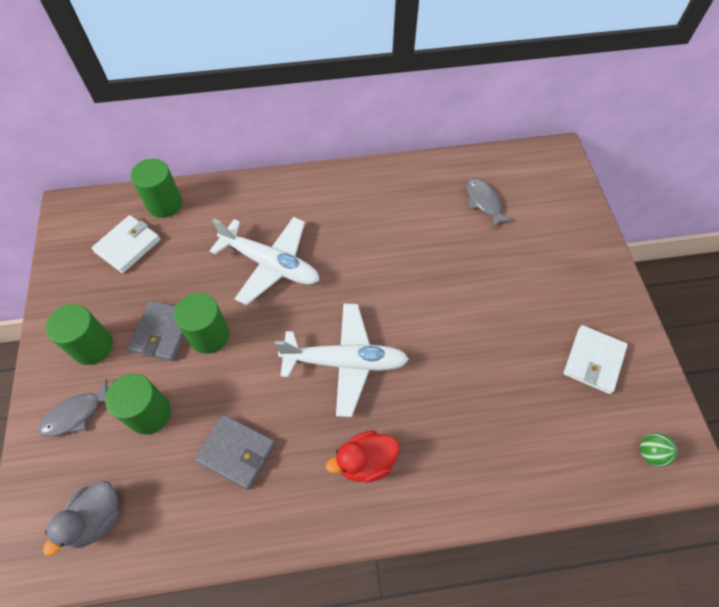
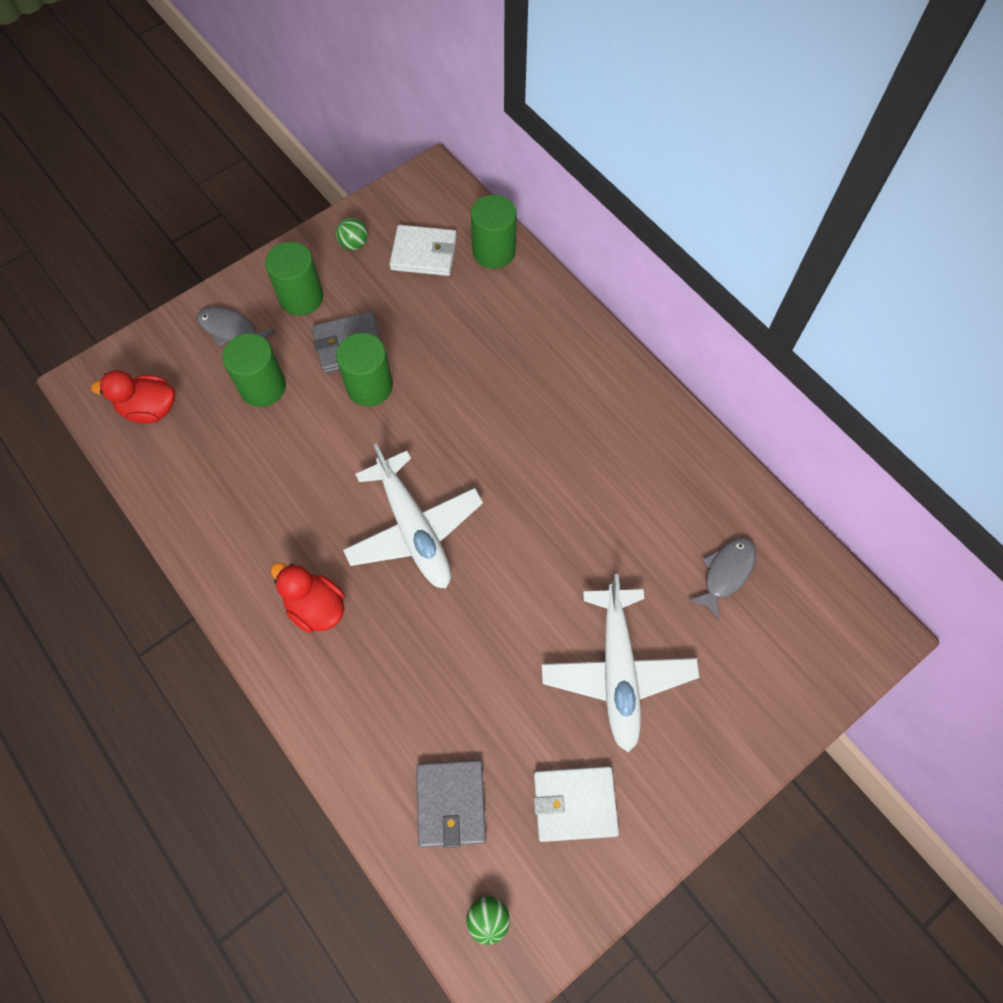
camera: 60 degrees right, 5 degrees up
(78, 287) = (354, 244): none -> green ball
(97, 519) = (150, 409): grey duck -> red duck
(236, 452) = (265, 483): grey wallet -> grey wallet (451, 803)
(271, 264) = (485, 393): white plane -> white plane (617, 671)

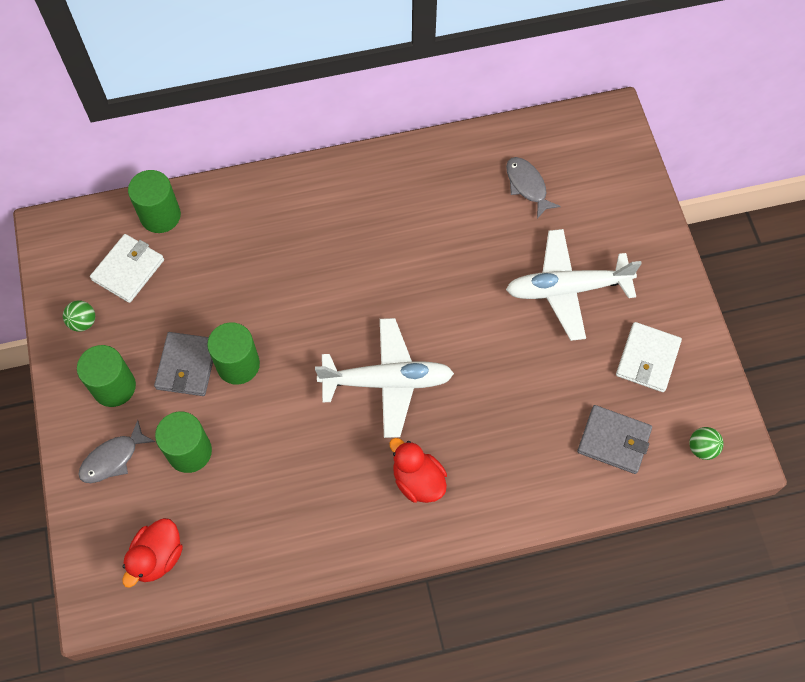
camera: 65 degrees left, 0 degrees up
(316, 607) = (418, 480): red duck -> red duck turned 75 degrees clockwise
(617, 671) = (567, 289): white plane -> white plane turned 150 degrees clockwise

